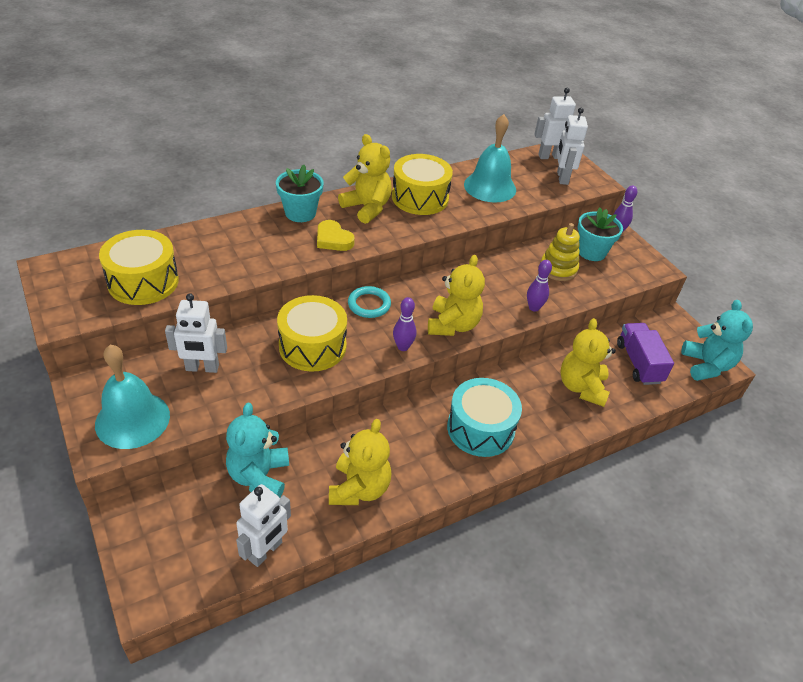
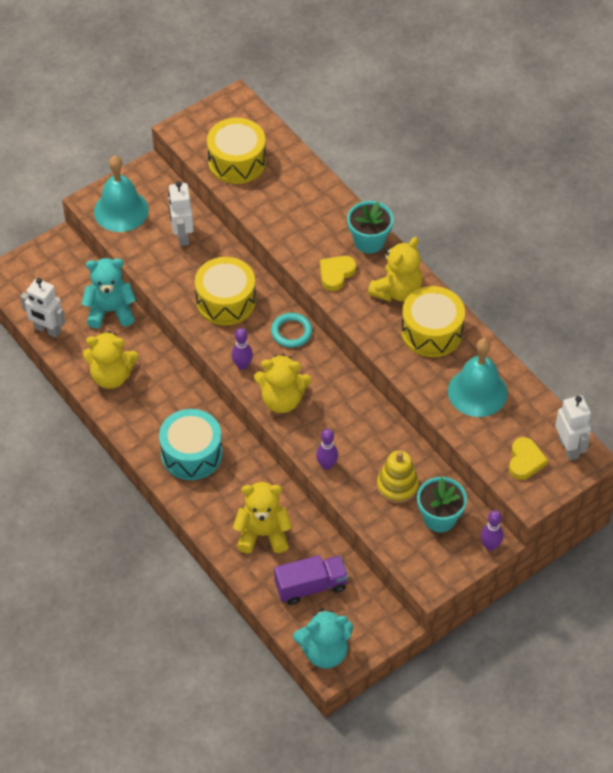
camera: 85 degrees right, 10 degrees up
(562, 178) = (525, 461): white robot -> yellow heart

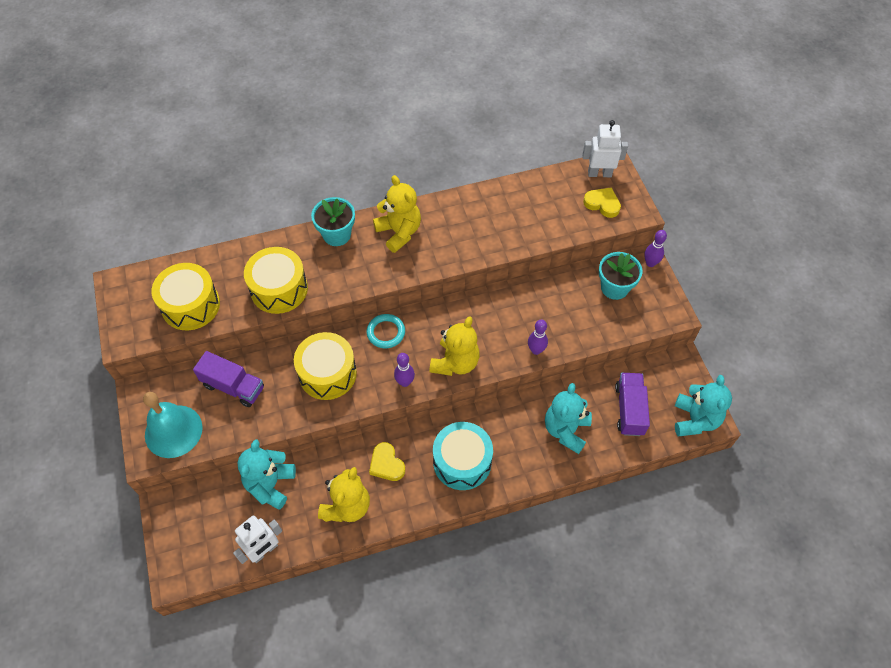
camera: 70 degrees left, 5 degrees up
(182, 235) = (233, 386): white robot -> purple truck
(263, 534) = (566, 430): yellow teddy bear -> turquoise teddy bear
(336, 274) = (360, 269): yellow heart -> yellow heart (386, 464)
(397, 486) = (574, 306): yellow stacking toy -> none
(431, 332) = (452, 222): yellow drum -> yellow drum (279, 289)
(477, 392) = (525, 212): turquoise bell -> none

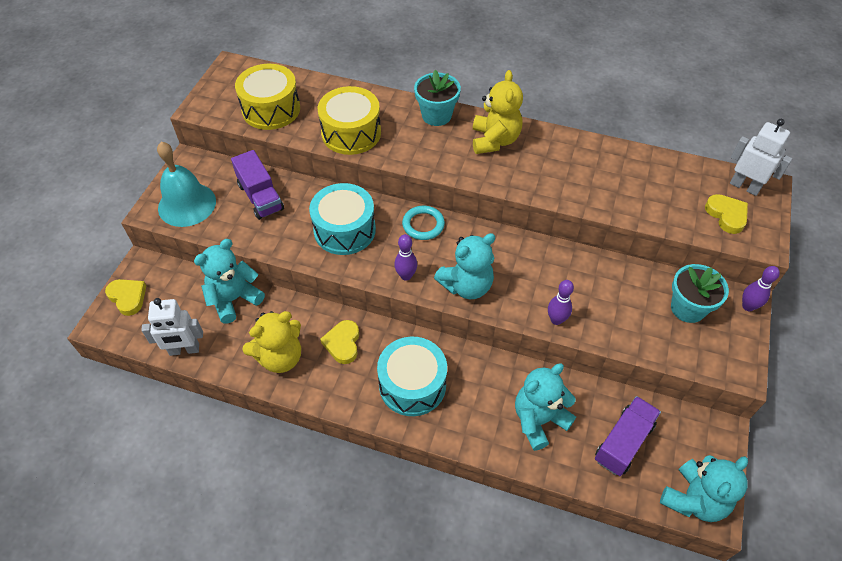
camera: 35 degrees right, 5 degrees down
(176, 541) = (128, 297): none -> yellow heart
(327, 373) = (344, 230): yellow drum -> turquoise drum
(455, 362) = (466, 286): yellow teddy bear -> turquoise teddy bear

